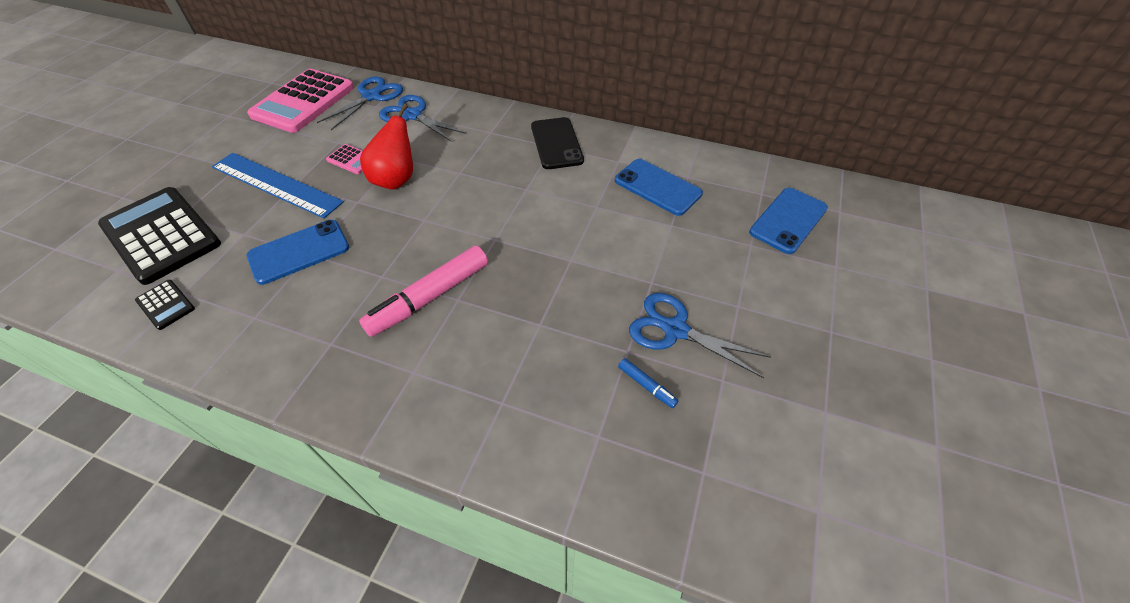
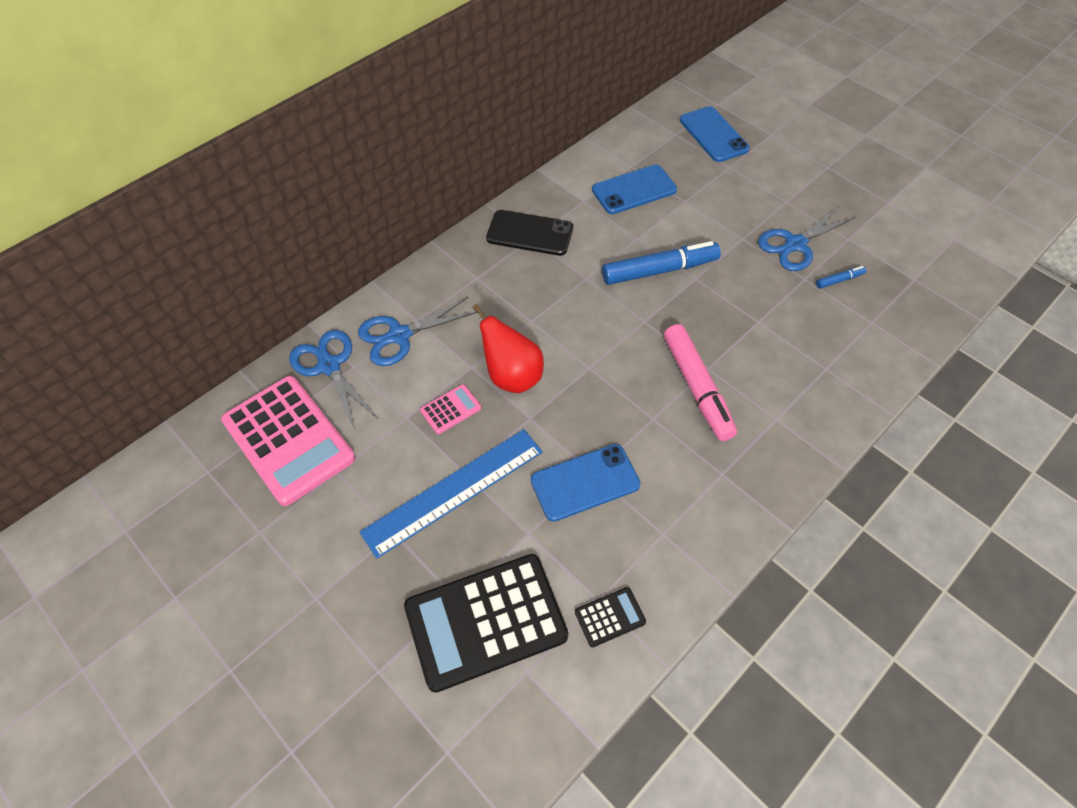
camera: 65 degrees left, 5 degrees up
(299, 252) = (585, 482): blue phone -> blue phone turned 75 degrees clockwise
(564, 231) = (659, 270): none -> blue marker

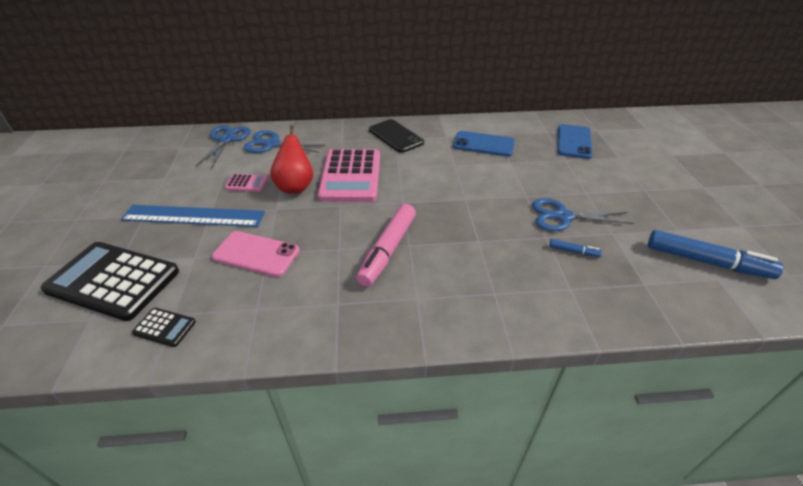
camera: 40 degrees right, 15 degrees down
(288, 440) = (168, 156): pink calculator -> pink calculator (350, 176)
(585, 482) = (256, 254): blue phone -> pink phone
(659, 270) = (446, 184): blue marker -> blue marker (706, 261)

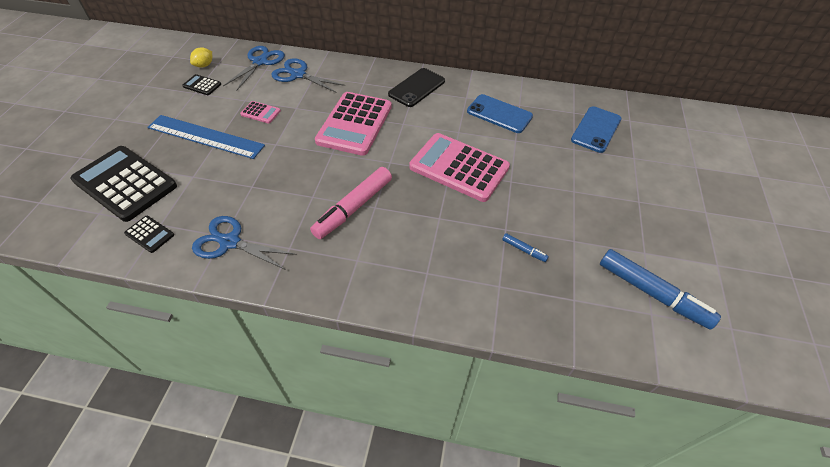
camera: 15 degrees right, 10 degrees up
(165, 152) = (204, 65): none -> yellow lemon
(170, 170) = (202, 85): none -> black calculator
(256, 254) = (242, 185): pink phone -> none
(295, 187) = (301, 125): red pear -> none
(396, 136) = (417, 88): black phone -> black phone turned 60 degrees clockwise
(472, 194) = (459, 167): none -> pink calculator
(562, 216) = (534, 211): blue scissors -> blue scissors (230, 242)

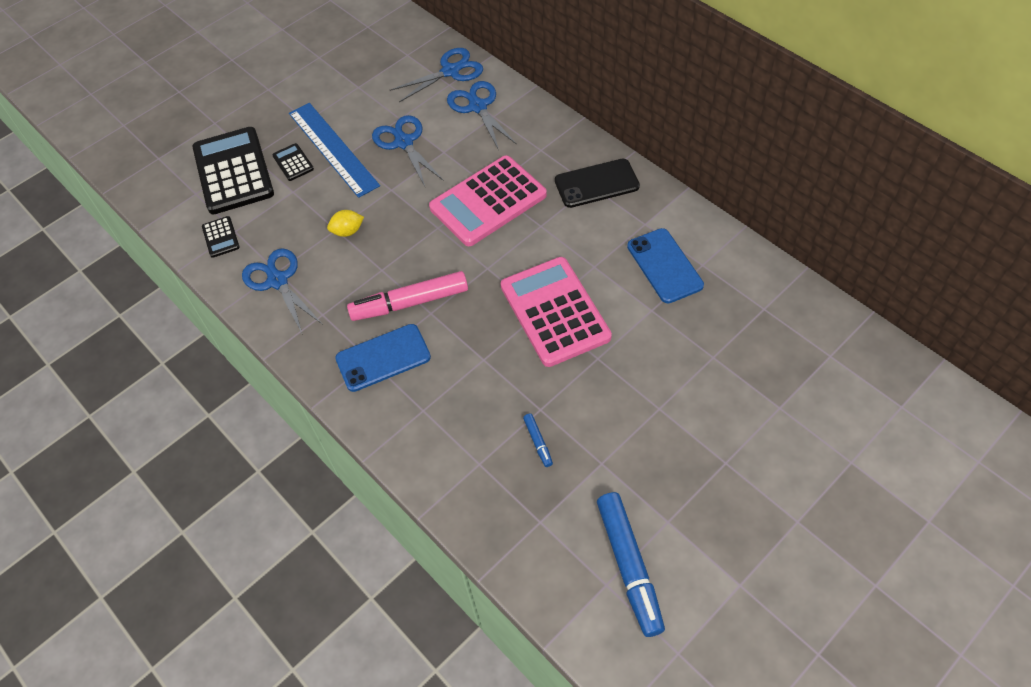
camera: 40 degrees right, 5 degrees up
(202, 85) = (371, 80): black calculator -> black calculator (293, 162)
(204, 65) = (390, 52): yellow lemon -> yellow lemon (348, 231)
(260, 113) = (404, 142): pink calculator -> blue scissors
(596, 129) = (768, 346): blue phone -> blue phone (383, 358)

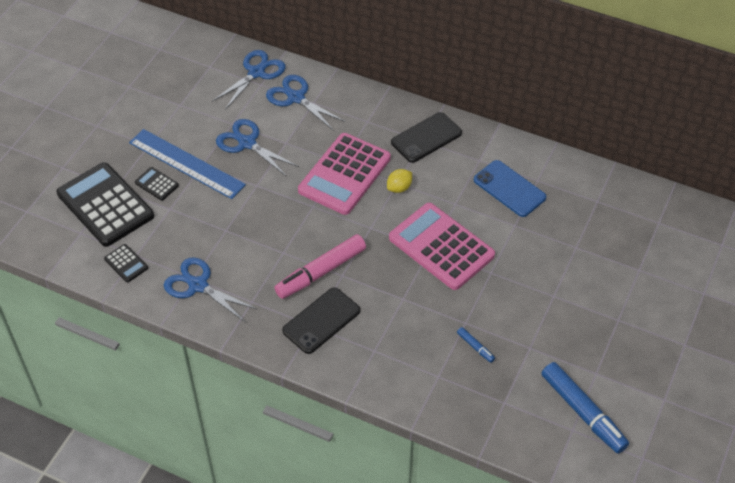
camera: 25 degrees left, 5 degrees down
(348, 231) = (237, 229): yellow lemon -> yellow lemon (399, 188)
(383, 358) = (321, 321): blue phone -> black phone

